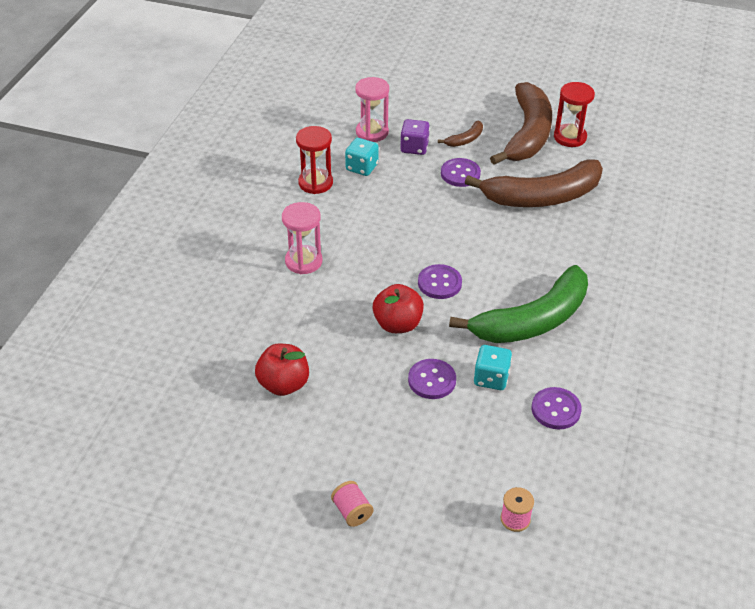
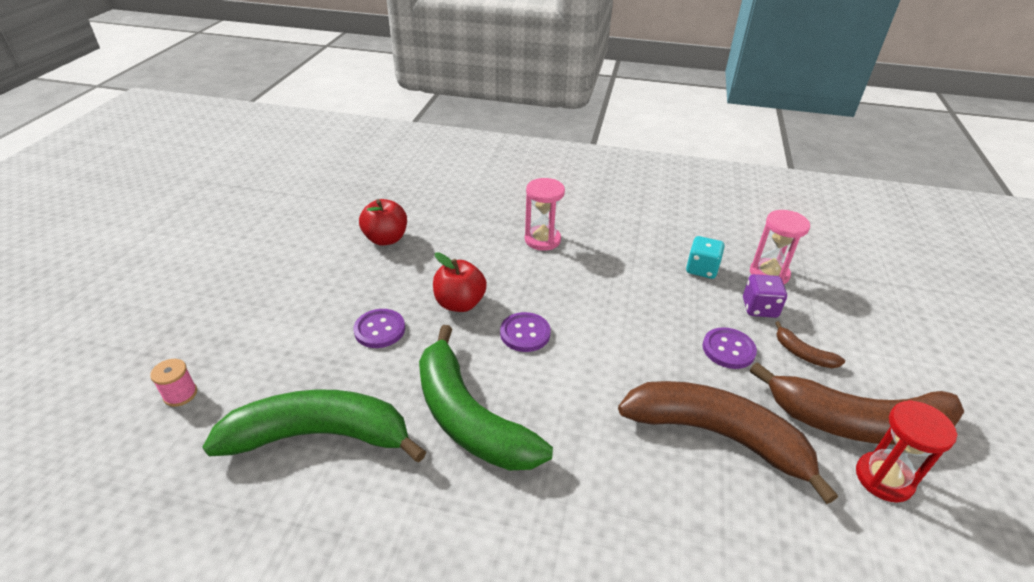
camera: 85 degrees right, 5 degrees down
(315, 183) = (661, 240): red hourglass -> none
(352, 511) = (235, 284): pink spool -> none
(491, 378) = (377, 377): turquoise dice -> none
(542, 197) = (717, 436): brown banana -> brown banana turned 135 degrees clockwise
(556, 409) = (320, 436): purple button -> green banana

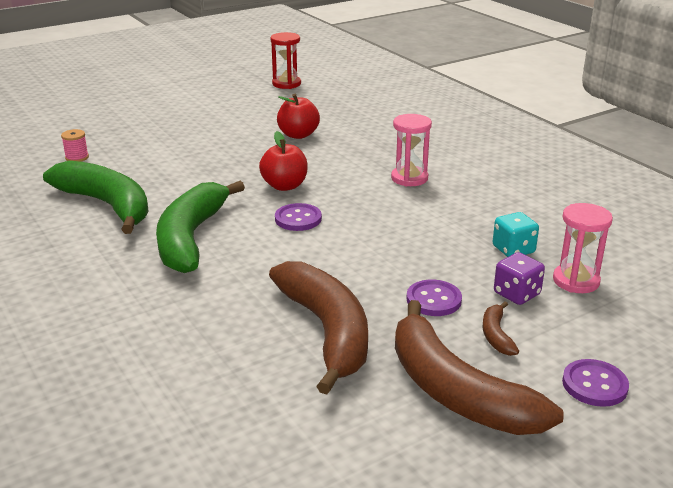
camera: 45 degrees right, 10 degrees down
(379, 330) = (214, 176): purple button -> purple button (594, 385)
(883, 478) = (408, 425): red hourglass -> red hourglass (286, 84)

